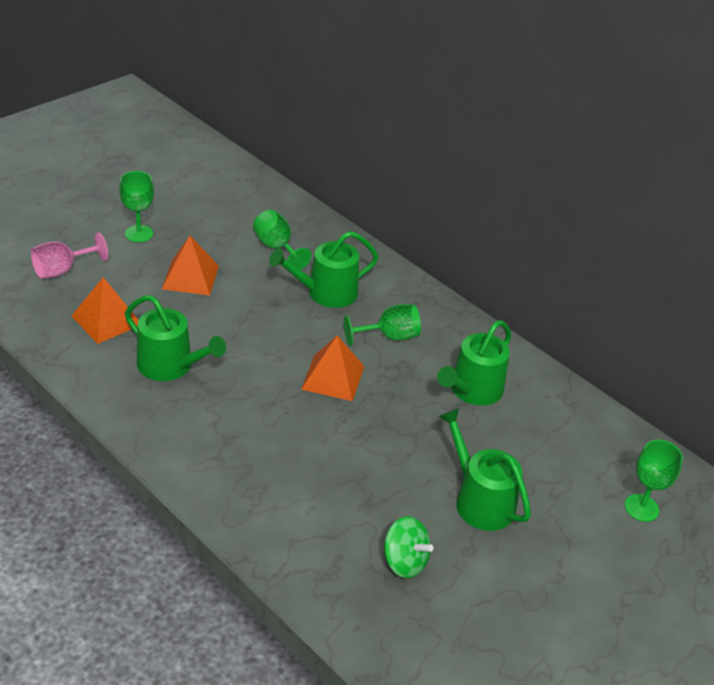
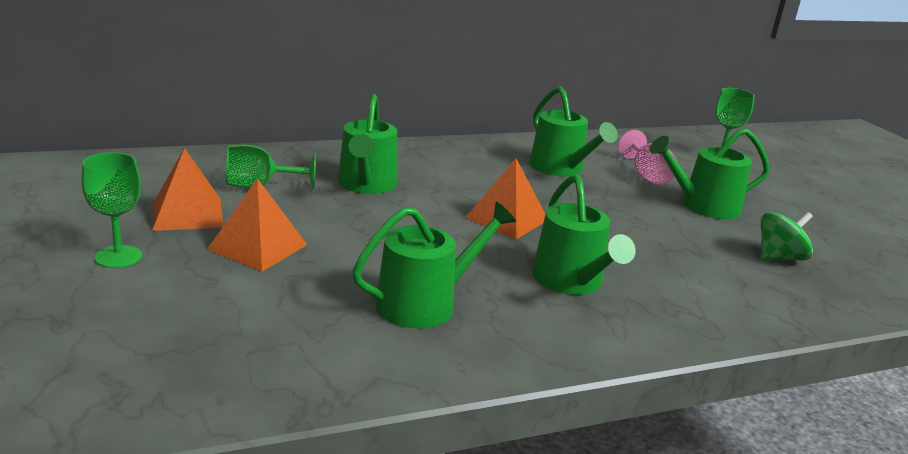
camera: 65 degrees left, 15 degrees down
(62, 270) = (128, 337): pink goblet -> pink goblet (646, 175)
(106, 320) = (289, 327): orange pyramid -> orange pyramid (188, 214)
(253, 430) = (571, 281): none -> green watering can
(389, 336) = (461, 178): green goblet -> none

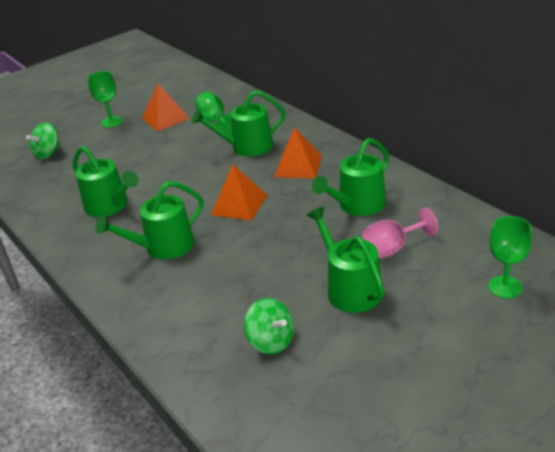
camera: 80 degrees right, 10 degrees up
(144, 339) = (48, 153): none -> green spinning top
(257, 247) = (142, 146): orange pyramid -> orange pyramid (298, 166)

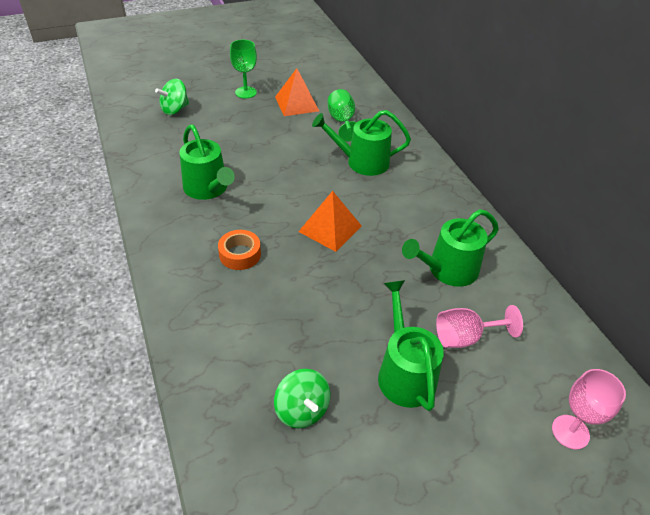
camera: 10 degrees right, 10 degrees up
(163, 247) = (240, 254): green watering can -> orange tape
(298, 166) = (404, 201): orange pyramid -> none
(505, 287) = (570, 432): green goblet -> pink goblet

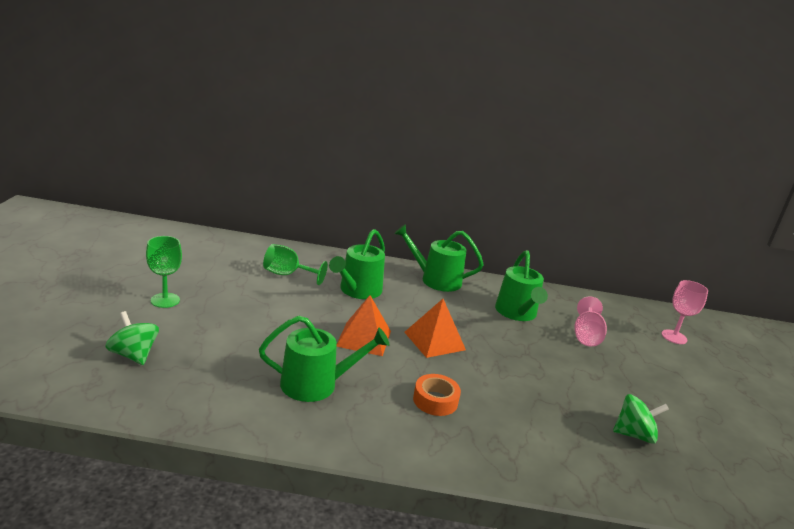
camera: 65 degrees left, 20 degrees down
(175, 109) = (133, 355): green spinning top -> green spinning top turned 150 degrees clockwise
(296, 104) = (227, 283): orange pyramid -> orange pyramid (364, 338)
(404, 373) = (611, 373): green watering can -> green watering can (436, 280)

